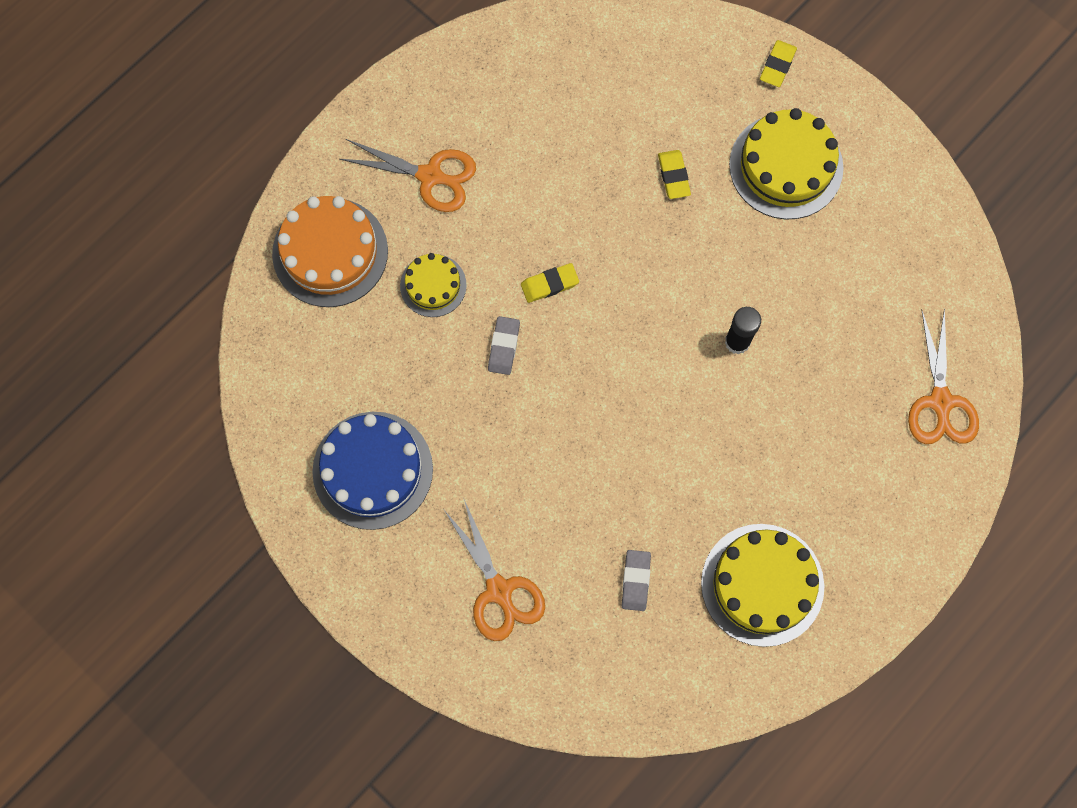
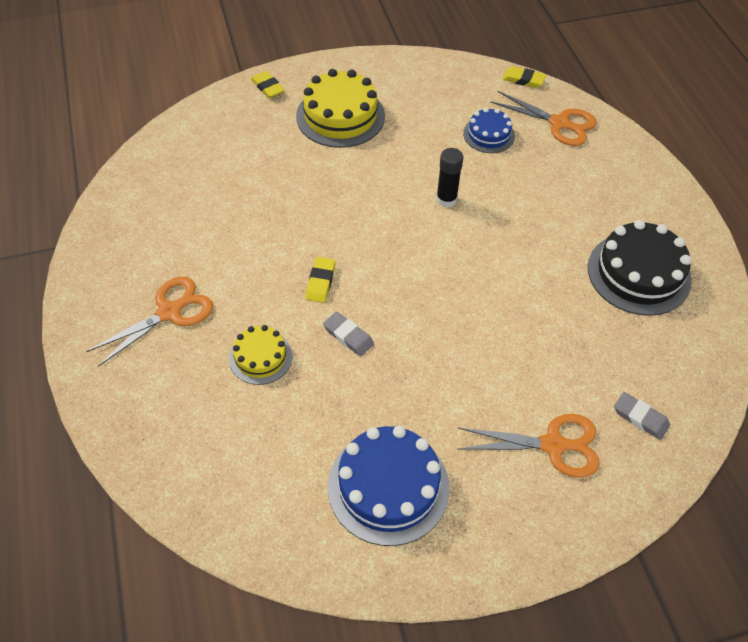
camera: 60 degrees left, 20 degrees down
(330, 252) = (171, 416): orange cake -> none
(635, 581) = (595, 347): grey eraser -> grey eraser (640, 418)
(673, 176) = (298, 173): yellow eraser -> yellow eraser (523, 80)
(762, 584) = (638, 273): yellow cake -> black cake
(866, 335) = (489, 135): none -> blue cake

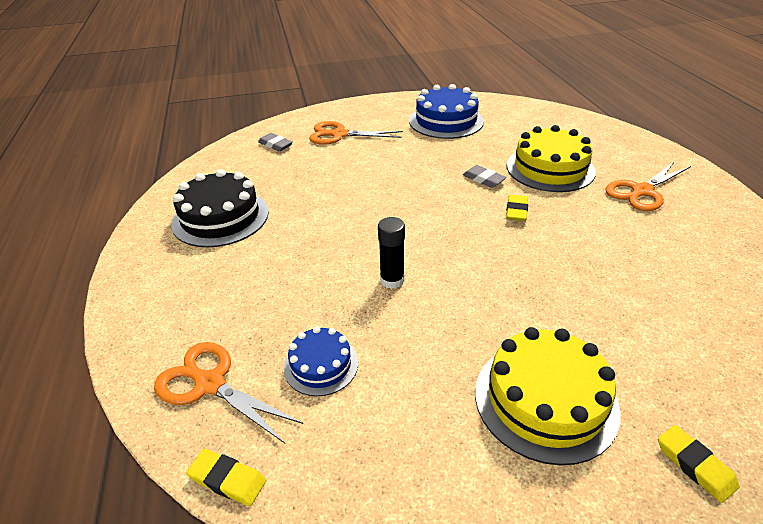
camera: 175 degrees left, 15 degrees down
(260, 357) = (550, 168): yellow cake -> yellow cake, size x1.75

